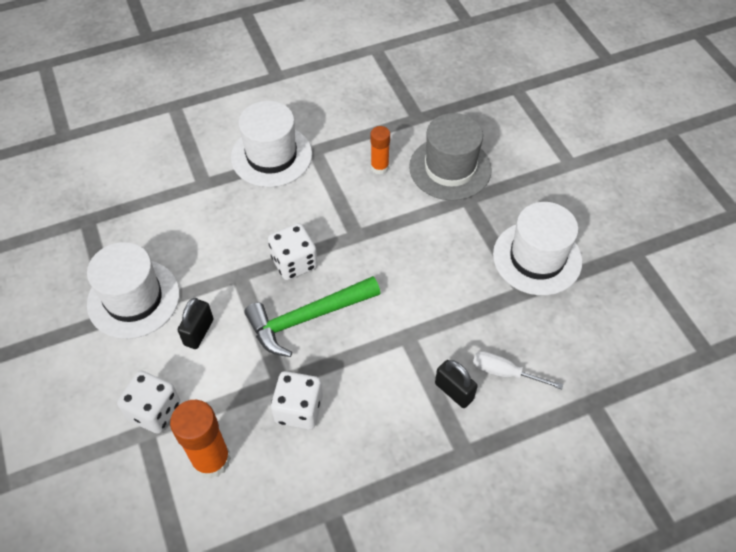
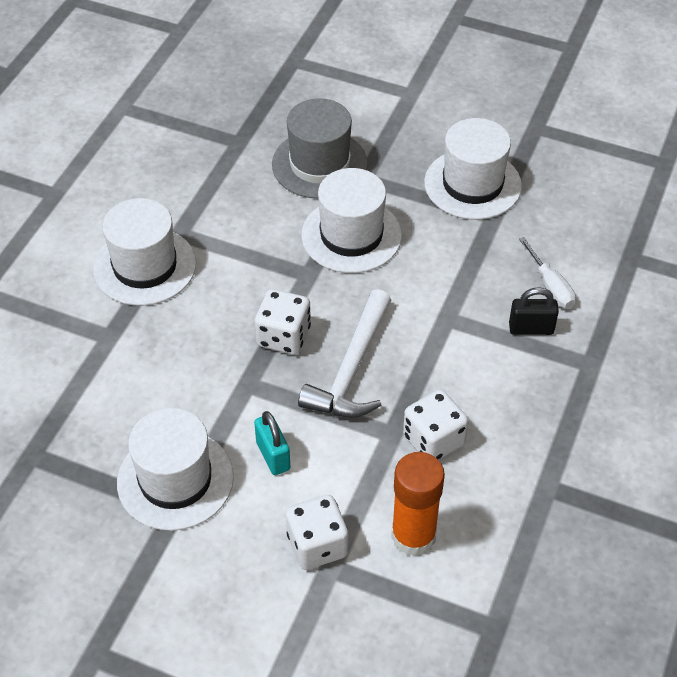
camera: 45 degrees left, 5 degrees down
(198, 332) = (273, 456): black padlock -> turquoise padlock
(307, 318) = (351, 369): green hammer -> white hammer
(379, 167) = (258, 206): orange glue stick -> none
(413, 230) = (351, 235): none -> white hat
(505, 373) = (550, 285): white screwdriver -> white screwdriver turned 90 degrees counterclockwise

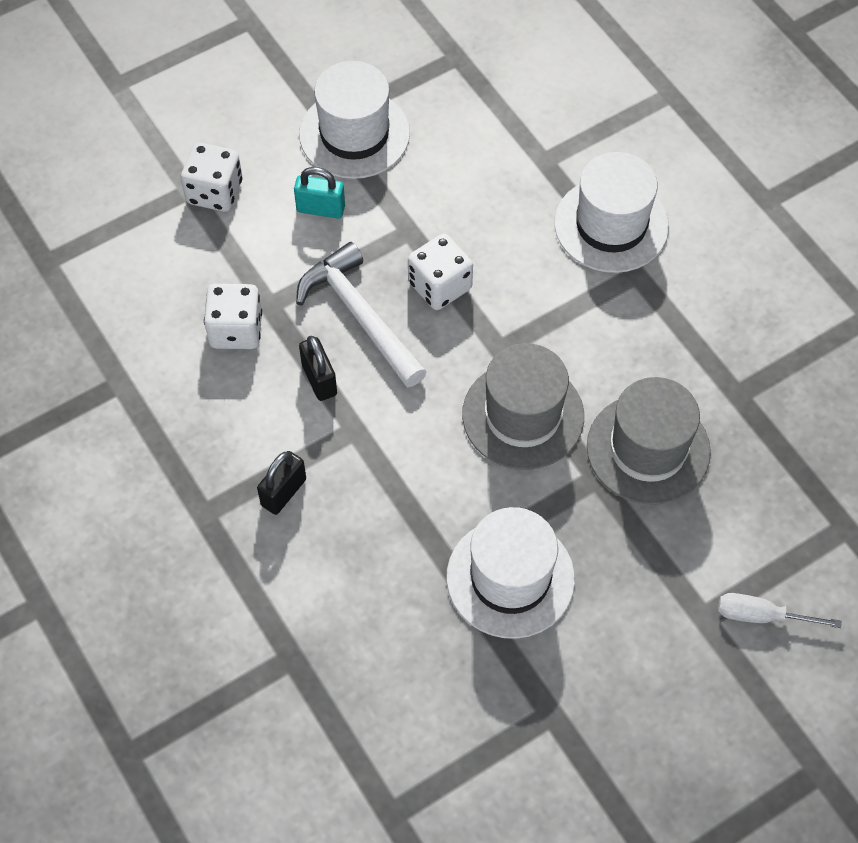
camera: 125 degrees right, 10 degrees up
(351, 235) = (523, 415): white hat -> grey hat
(413, 536) = (164, 258): orange glue stick -> none
(427, 361) = (319, 379): none -> black padlock
(550, 285) = (319, 549): white screwdriver -> white screwdriver (761, 616)

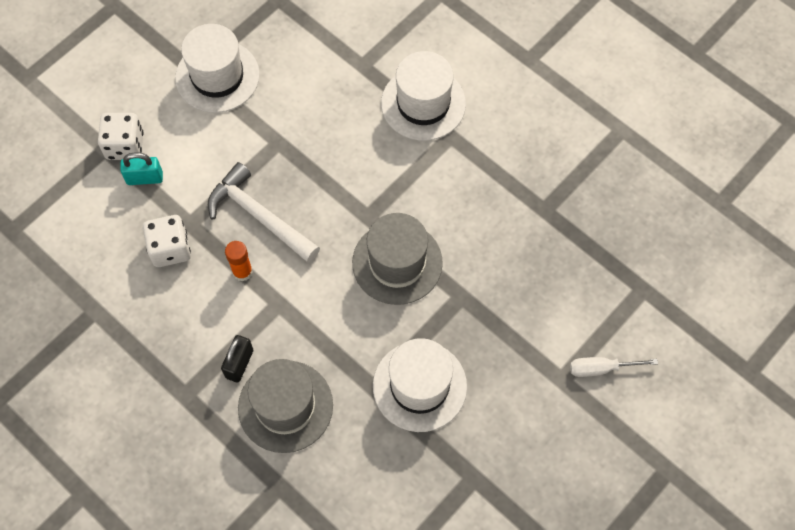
camera: 15 degrees left, 5 degrees up
(319, 379) = (242, 272): black padlock -> orange glue stick
(321, 209) = (208, 140): turquoise padlock -> turquoise padlock (145, 178)
(440, 286) = (311, 179): white dice -> none
(648, 449) = (492, 266): grey hat -> grey hat (285, 406)

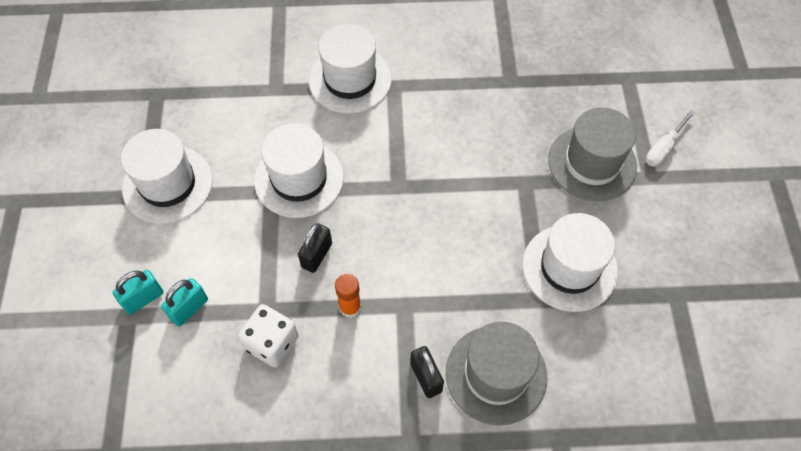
camera: 45 degrees left, 5 degrees down
(125, 146) = (143, 299): white dice -> turquoise padlock
(259, 216) = (317, 255): white hammer -> black padlock
(306, 149) = (299, 179): none -> white hat
(397, 263) = (456, 199): grey hat -> grey hat (592, 163)

